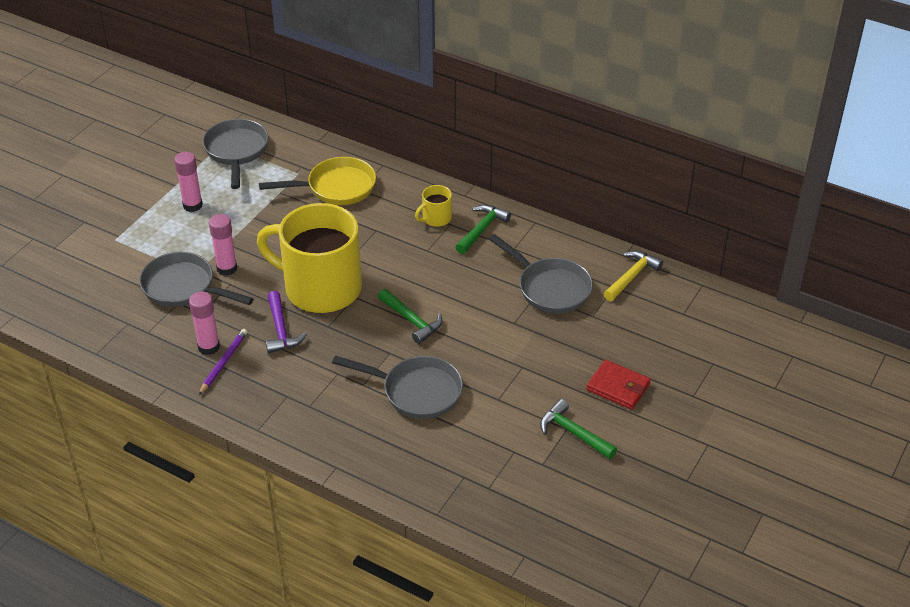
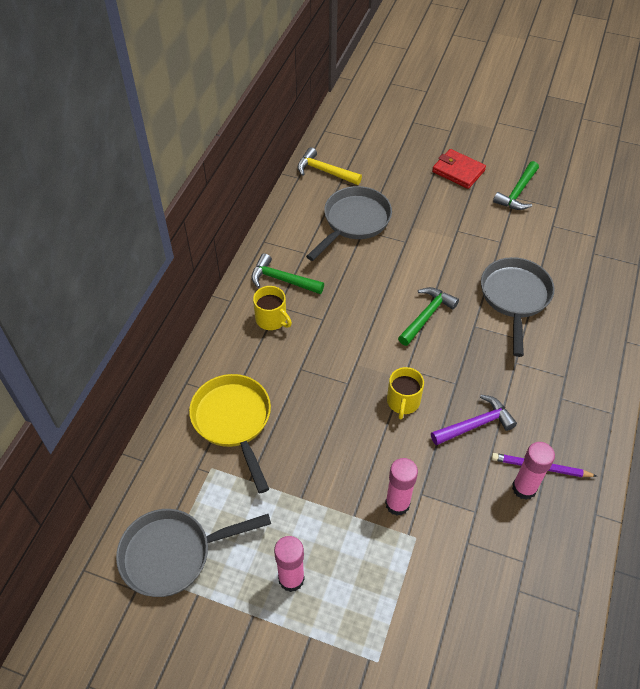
camera: 100 degrees left, 10 degrees up
(183, 287) = (442, 543): grey pan -> none
(320, 288) = (403, 402): yellow mug -> yellow mug, size x0.40
(618, 387) = (458, 171): red wallet -> red wallet turned 75 degrees counterclockwise

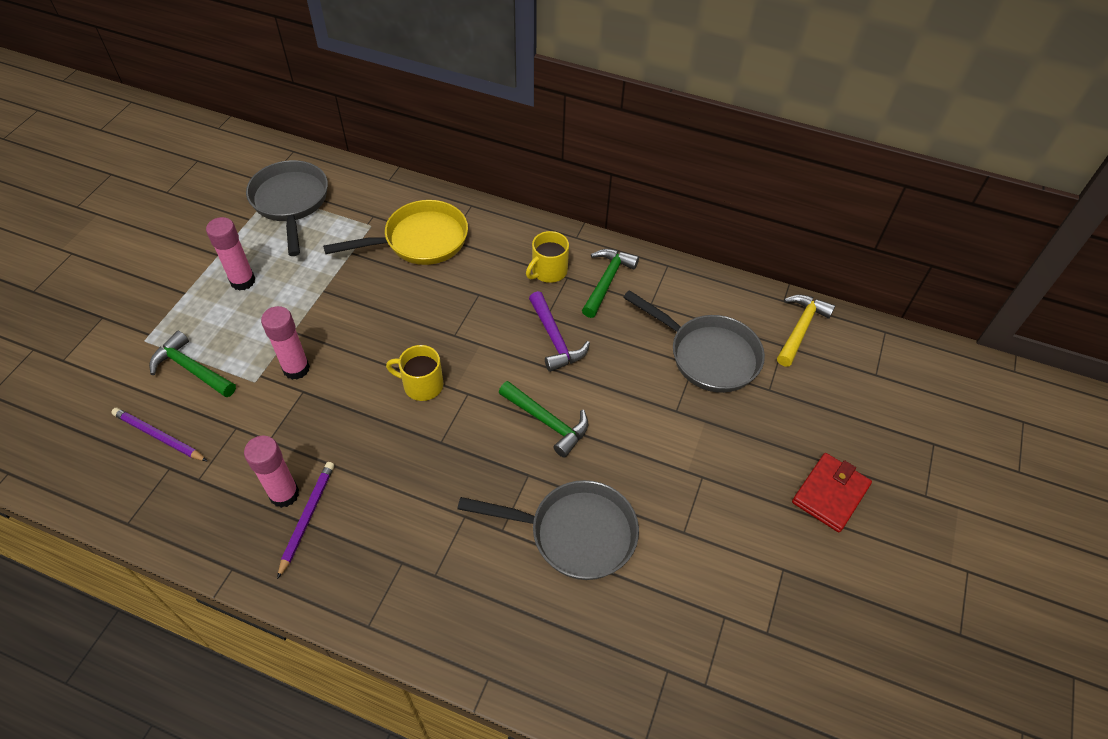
camera: 90 degrees right, 0 degrees up
(475, 425) = (378, 455): purple hammer -> purple hammer (555, 339)
(488, 609) = (159, 436): none -> purple pencil
(517, 192) = (794, 575): green hammer -> green hammer (192, 369)

